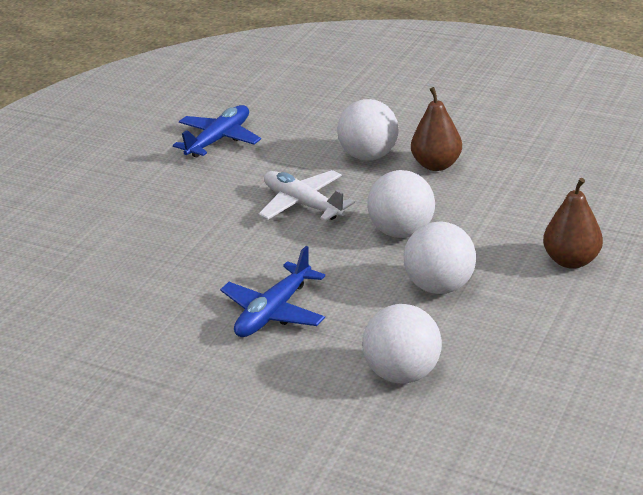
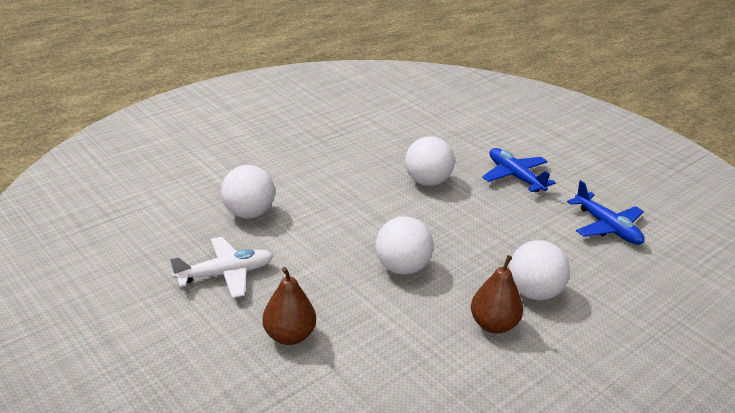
camera: 110 degrees right, 0 degrees up
(273, 312) = (353, 188): blue plane -> blue plane (514, 176)
(302, 204) = (476, 236): white plane -> white plane (226, 274)
(439, 286) = (319, 259): white ball -> white ball (427, 181)

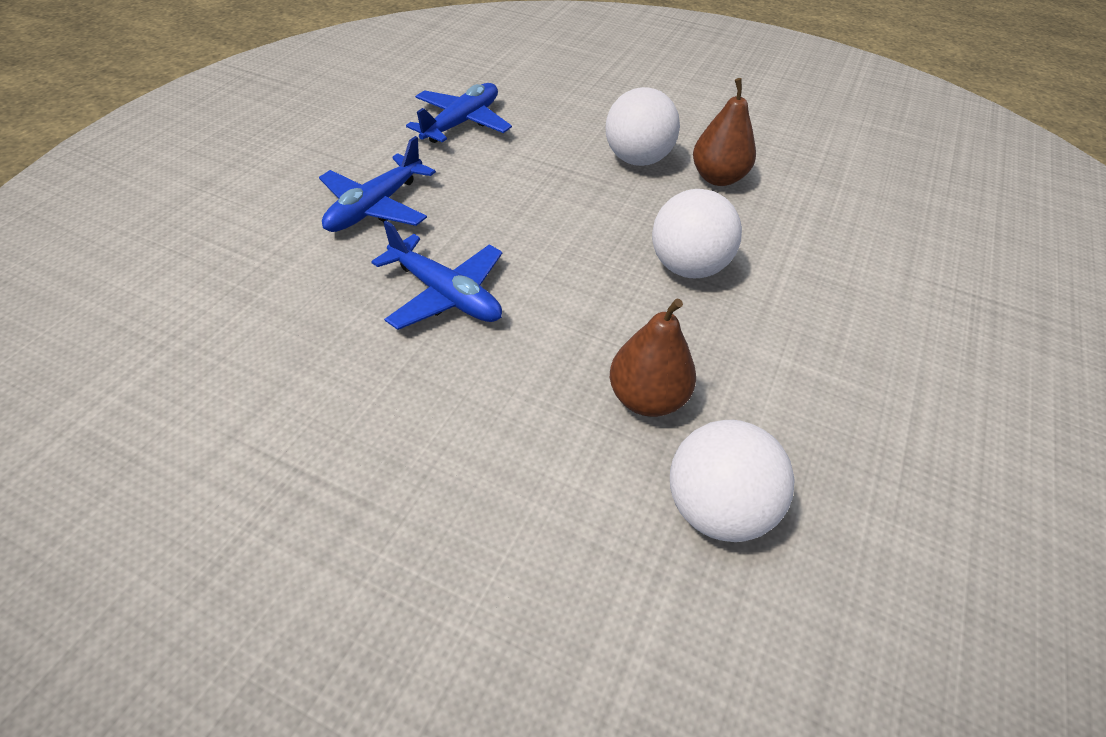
camera: 115 degrees left, 15 degrees up
(226, 274) = (886, 456): white plane -> none
(289, 336) = (909, 329): brown pear -> brown pear (647, 398)
(427, 181) = (446, 294): white ball -> blue plane

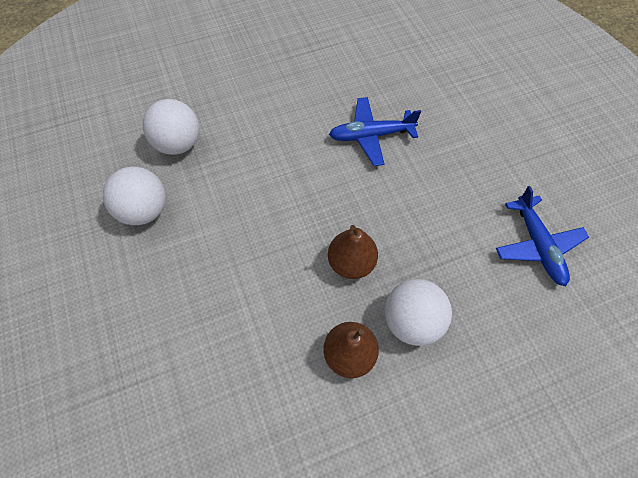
camera: 135 degrees right, 15 degrees up
(375, 207) = (468, 147): blue plane -> none
(647, 398) = (241, 162): brown pear -> brown pear (351, 262)
(688, 267) = (292, 251): white ball -> white ball (145, 210)

